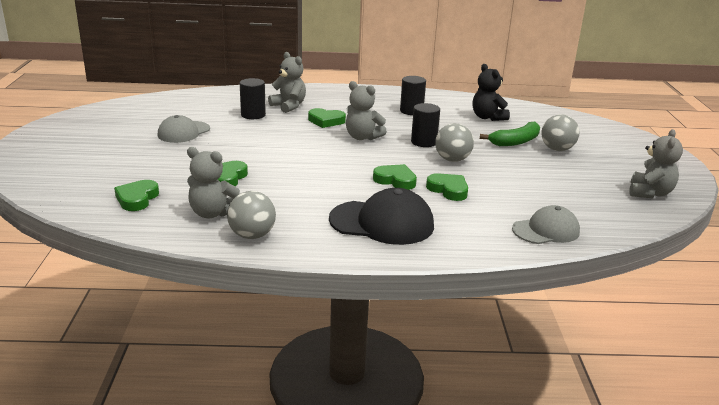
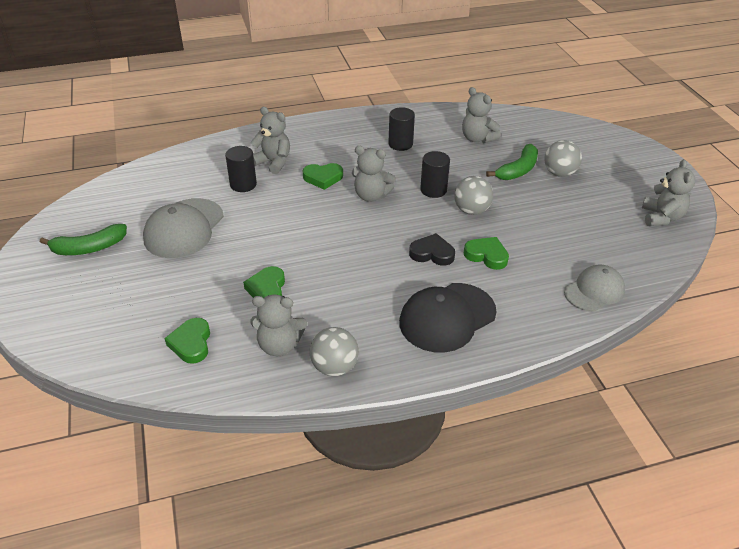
camera: 15 degrees left, 15 degrees up
(98, 131) = (89, 248): none -> green banana
(183, 132) = (184, 228): grey cap -> grey cap, size x1.51
(382, 223) = (447, 317): black cap -> black cap turned 150 degrees clockwise
(395, 180) = (432, 253): green heart -> black heart
(487, 117) = (477, 138): black teddy bear -> grey teddy bear

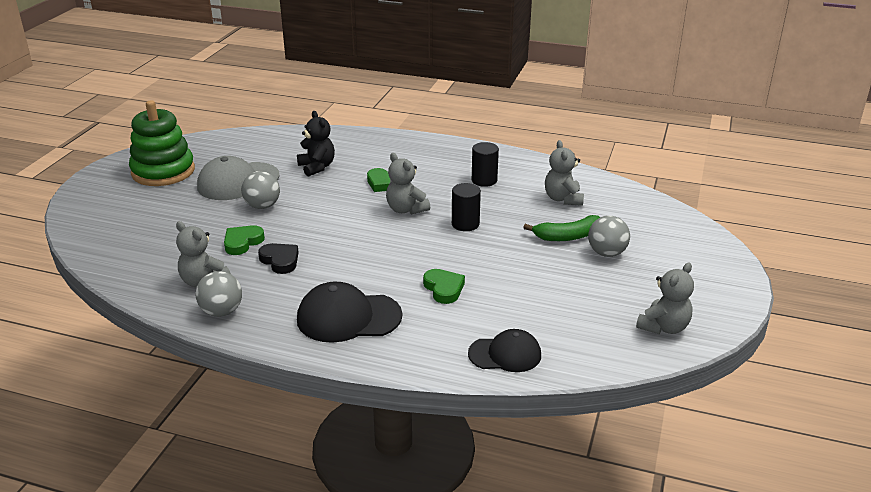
camera: 35 degrees right, 10 degrees down
(89, 248) = (163, 171): green banana -> green stacking toy
(191, 343) = (150, 255): green heart -> none
(243, 184) = (317, 167): black cylinder -> black teddy bear
(273, 162) = (360, 159): grey teddy bear -> none
(432, 253) = (399, 269): black heart -> black heart (280, 261)
(471, 210) = (478, 251): grey ball -> grey ball (262, 206)
(594, 291) = (505, 354): grey cap -> black cap

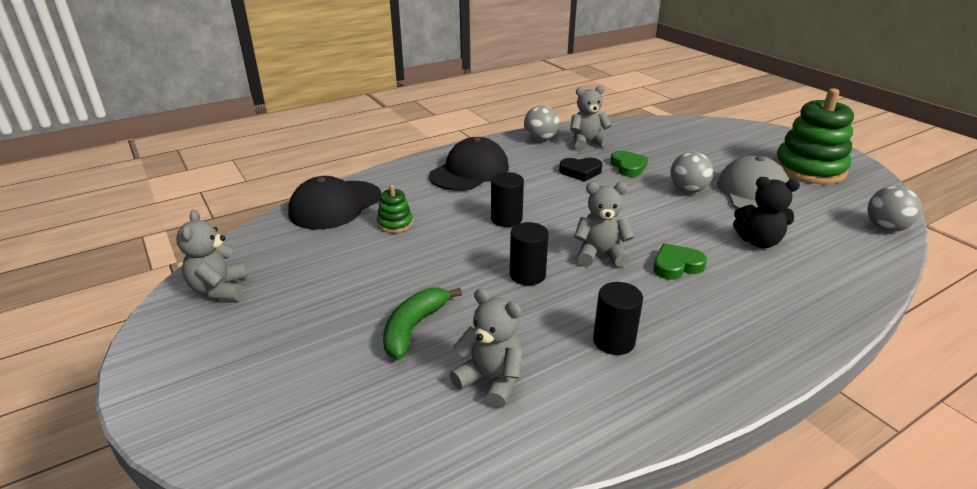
camera: 130 degrees right, 0 degrees up
(408, 260) = (506, 219): none -> black cylinder
(444, 289) = (444, 217): green heart -> none
(485, 305) = (395, 223): none -> green stacking toy
(505, 354) = (335, 205): black cap -> black cap, size x1.51
(606, 253) = (348, 334): grey ball -> grey ball (886, 228)

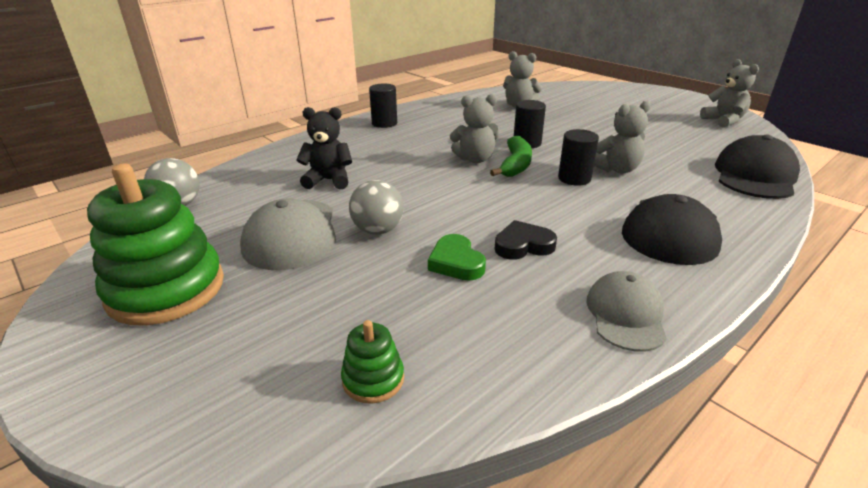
camera: 170 degrees right, 0 degrees up
(395, 223) = (672, 165): green stacking toy -> green stacking toy (373, 379)
(414, 327) = (578, 117): green banana -> green banana (515, 165)
(540, 139) = (626, 314): grey ball -> grey cap
(587, 143) = (536, 314): grey teddy bear -> grey teddy bear (616, 169)
(614, 341) = (458, 121): black cylinder -> black cylinder (384, 123)
(676, 266) = (411, 157): green heart -> none

